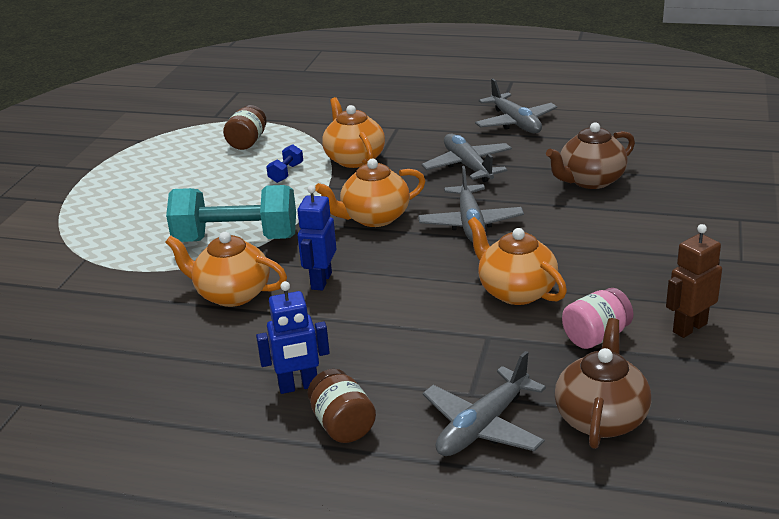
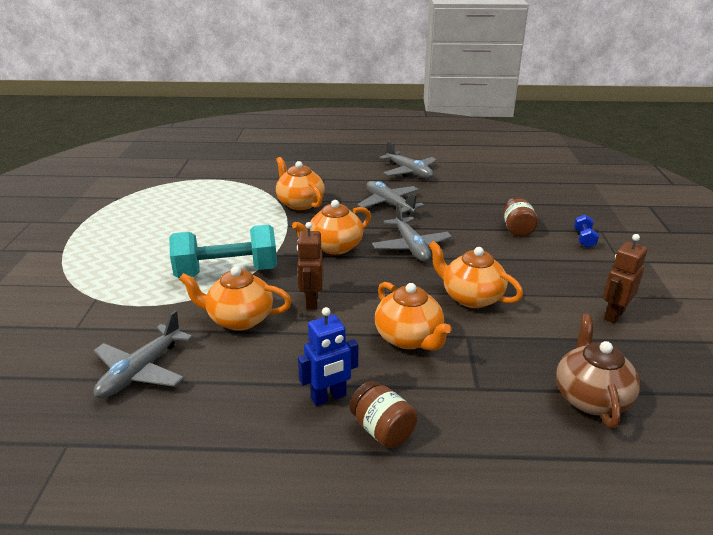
camera: 15 degrees left, 0 degrees up
(247, 142) = (209, 195): brown jar -> brown jar (517, 229)
(286, 173) = (249, 217): blue dumbbell -> blue dumbbell (584, 239)
(321, 281) = (311, 301): blue robot -> brown robot
(417, 332) = (409, 338): none -> orange teapot
(483, 426) = (501, 416): grey plane -> grey plane (141, 371)
(590, 181) = (483, 210): brown teapot -> none
(596, 336) = (550, 328): pink jar -> none

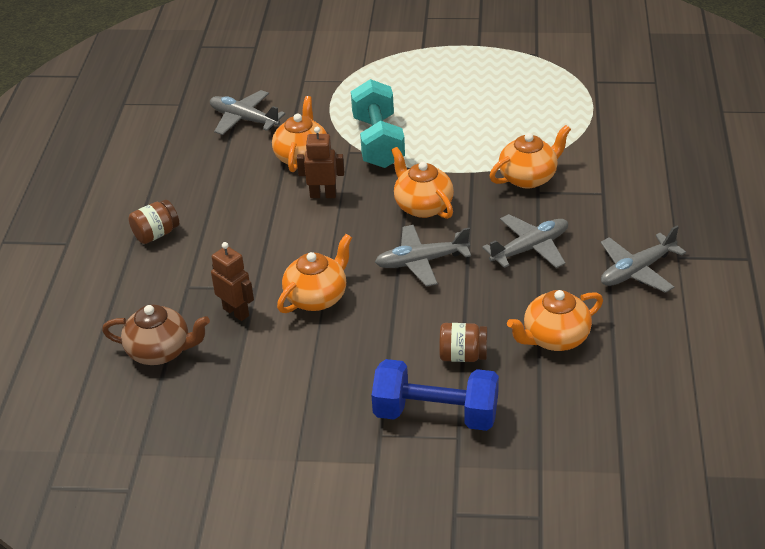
camera: 95 degrees right, 10 degrees up
(329, 397) = (195, 208): blue robot -> none
(409, 338) = (258, 252): orange teapot -> orange teapot (554, 338)
(584, 239) = (436, 414): blue dumbbell -> blue dumbbell, size x2.38
(614, 315) = (271, 398): brown robot -> brown robot (236, 312)

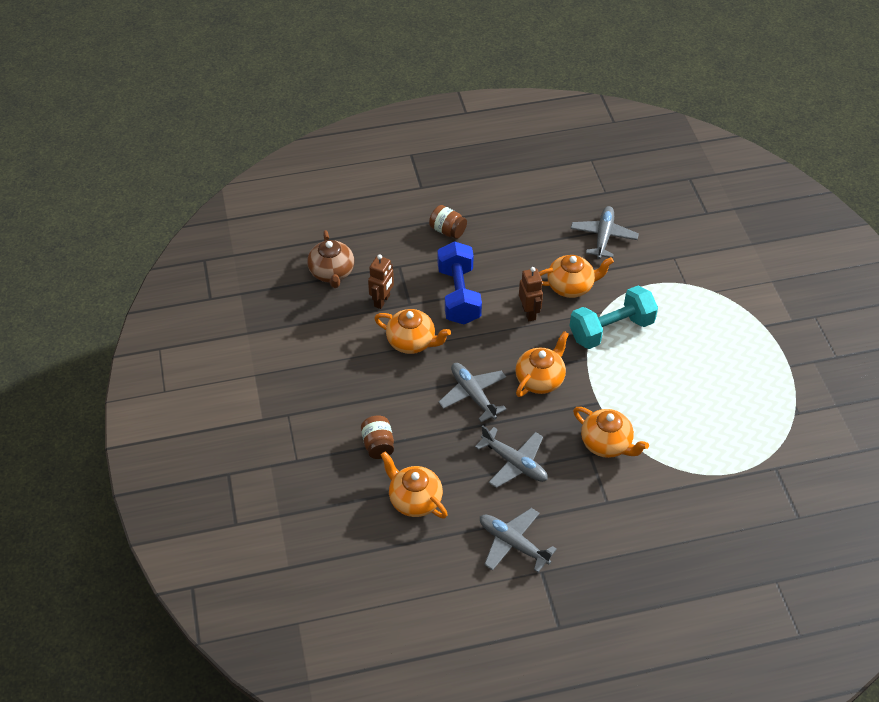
camera: 70 degrees right, 10 degrees up
(436, 414) = (315, 442): blue dumbbell -> blue dumbbell (458, 295)

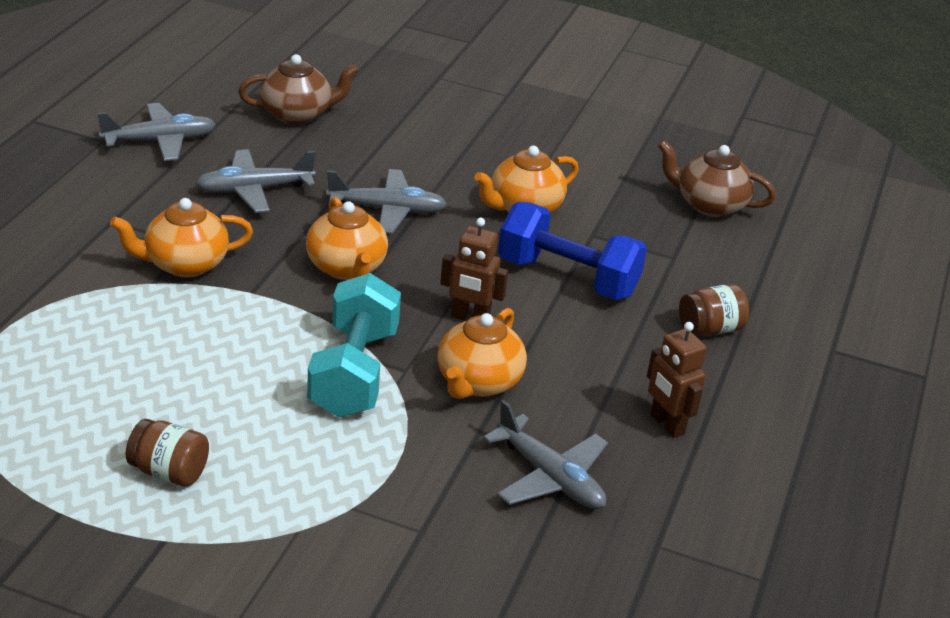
camera: 120 degrees right, 15 degrees down
(378, 445) = (397, 124): brown jar -> brown jar (169, 472)
(382, 301) = (620, 218): brown robot -> brown robot (666, 424)
(414, 499) = (298, 114): orange teapot -> brown teapot

